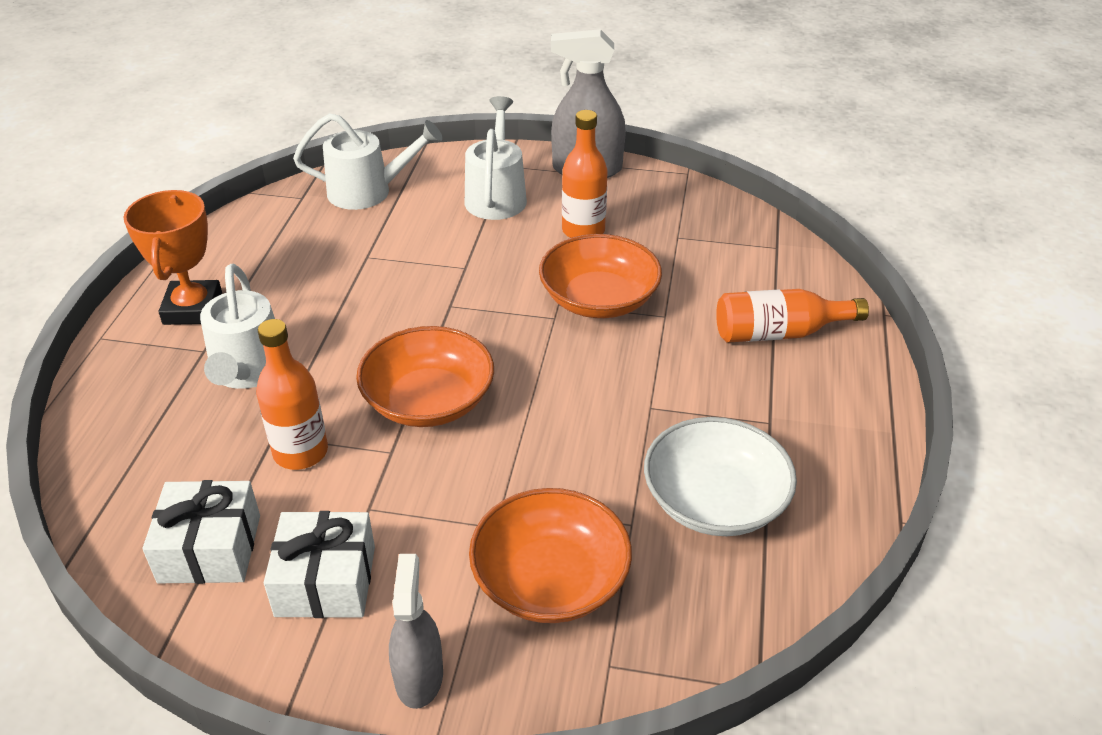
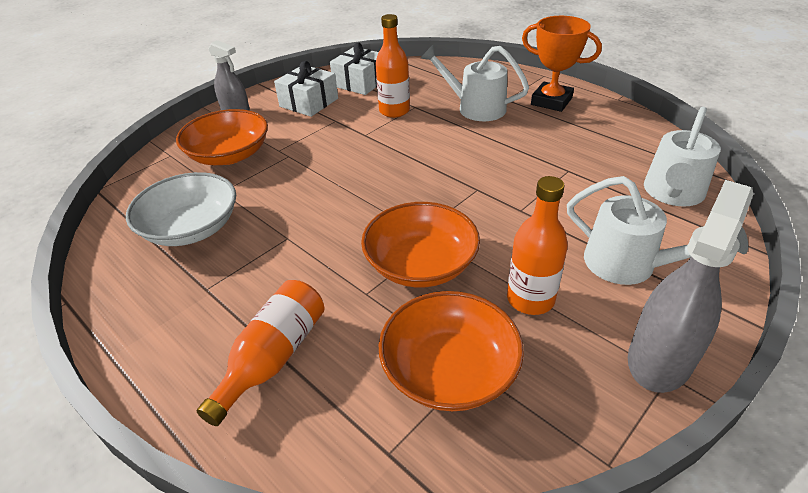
camera: 125 degrees right, 0 degrees up
(428, 400) = (390, 155): orange bowl -> orange bowl (449, 370)

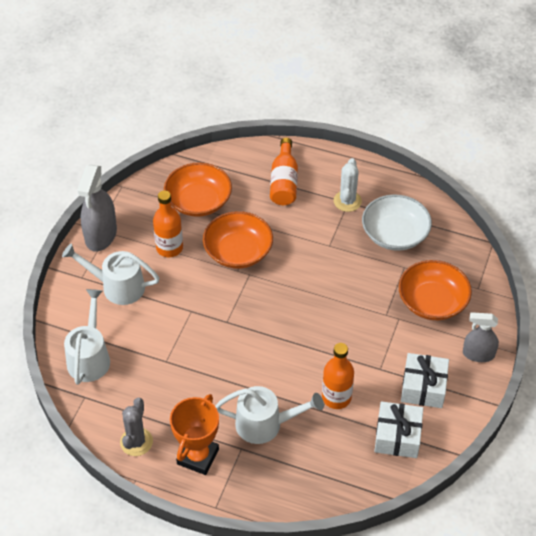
camera: 155 degrees right, 10 degrees up
(205, 290) = (347, 201): none -> white cactus
(551, 101) = (198, 456): orange trophy -> orange trophy turned 75 degrees counterclockwise
(614, 119) = (136, 442): none -> grey cactus

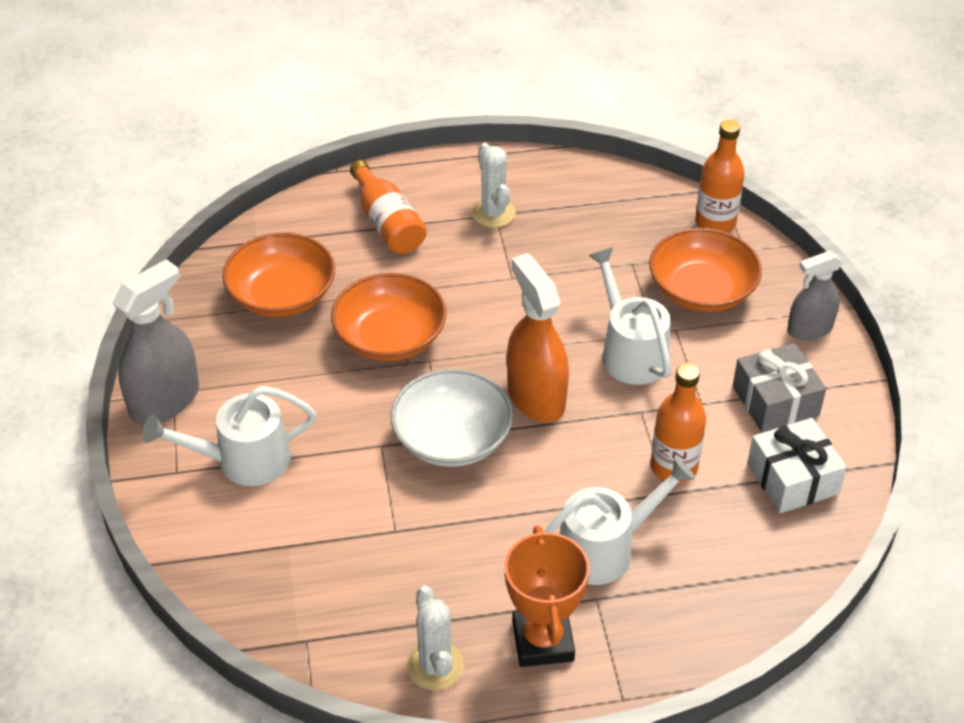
camera: 30 degrees left, 5 degrees down
(90, 356) = (272, 578): white watering can -> white watering can (629, 351)
(101, 235) = (165, 400): grey spray bottle -> grey spray bottle turned 120 degrees counterclockwise
(136, 442) = (435, 666): grey cactus -> white cactus
(169, 248) = (285, 374): orange bottle -> orange bottle (715, 222)
(291, 322) = (536, 397): none -> orange spray bottle
(395, 234) = (588, 228): white bowl -> white bowl (452, 438)
(423, 387) = (775, 401): white gift -> grey gift

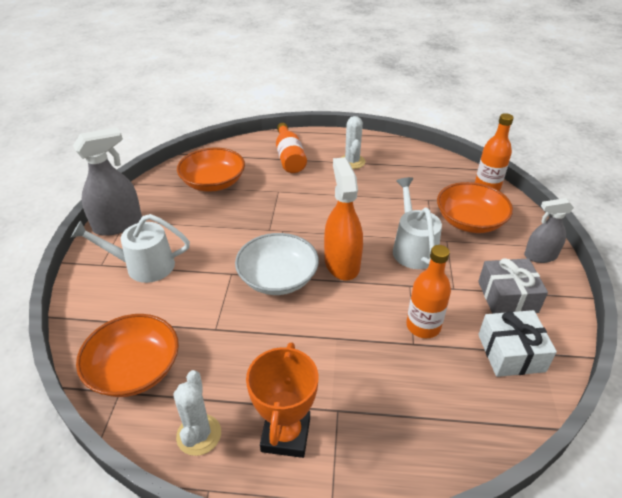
camera: 15 degrees right, 5 degrees down
(390, 337) = (264, 214): orange bowl -> orange bowl (134, 369)
(605, 548) = (356, 373): white watering can -> none

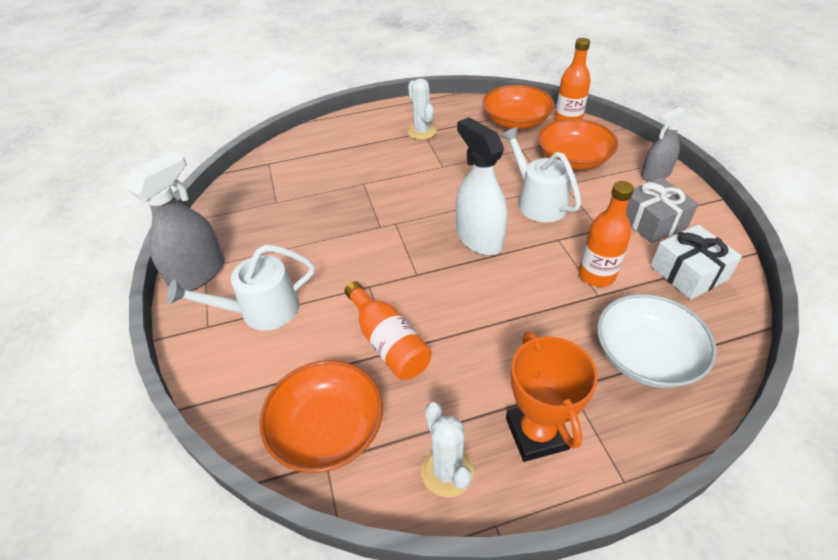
camera: 20 degrees left, 5 degrees up
(213, 182) = (284, 194): orange bowl -> orange bowl (516, 122)
(278, 278) = (423, 274): white bowl -> white bowl (645, 356)
(289, 157) = (352, 144): orange bottle -> orange bottle (388, 342)
(342, 263) = (479, 238): orange spray bottle -> white spray bottle

